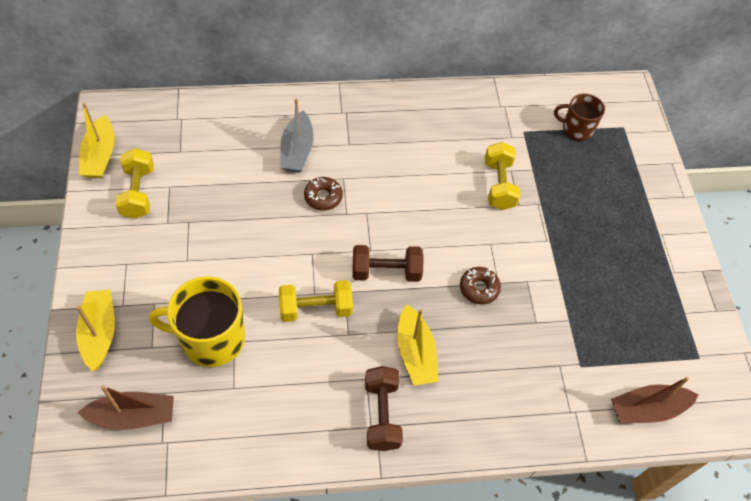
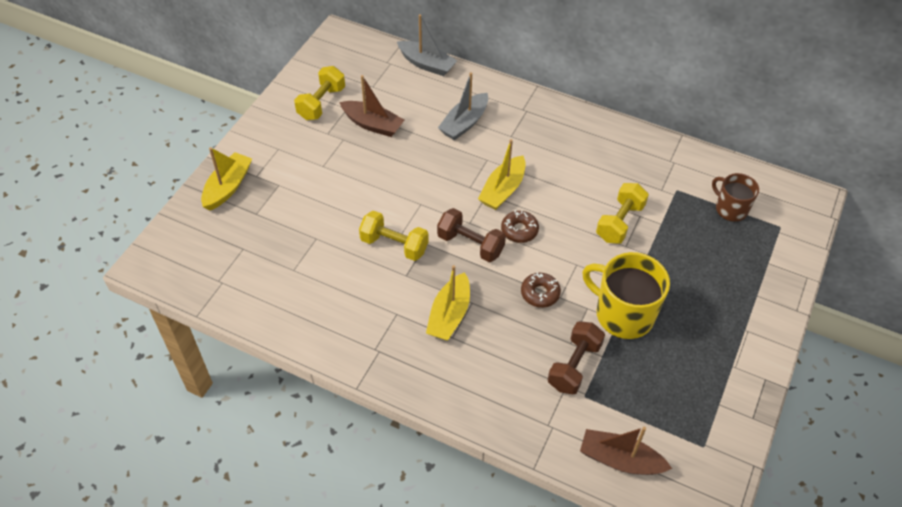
camera: 35 degrees right, 5 degrees down
(100, 156) = (312, 66): yellow boat -> yellow boat (503, 190)
(133, 416) = (211, 253): brown boat -> brown boat (372, 124)
(211, 339) = (301, 228): yellow mug -> yellow mug (623, 314)
(219, 104) = (427, 64): none -> grey boat
(323, 197) = (460, 166): brown donut -> brown donut (519, 230)
(382, 414) = (390, 345): brown dumbbell -> brown dumbbell (574, 366)

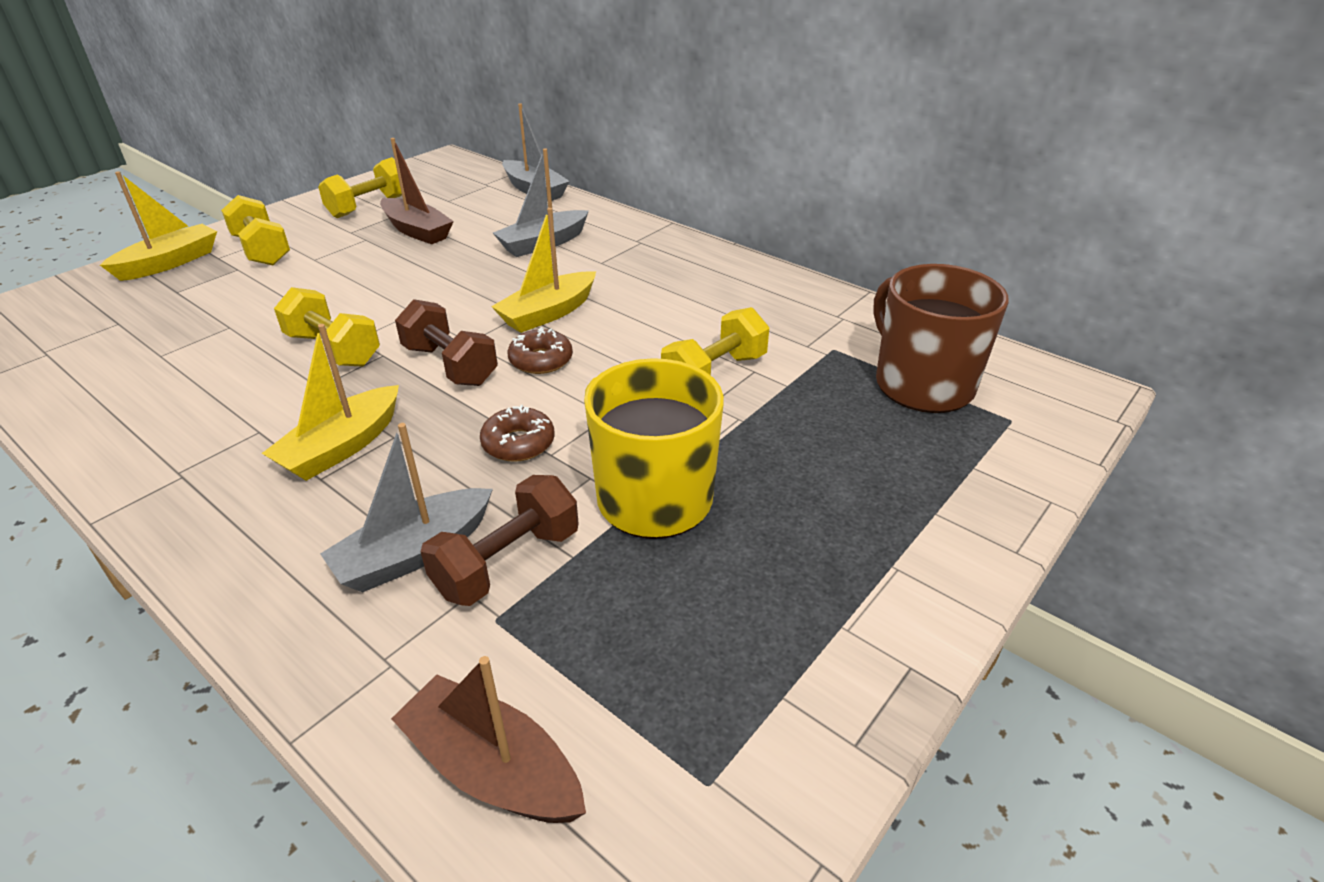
camera: 15 degrees right, 15 degrees down
(281, 163) = (262, 250): none -> yellow dumbbell
(528, 370) = (414, 553): none -> grey boat
(730, 209) = (922, 384): brown mug -> brown mug, size x1.66

